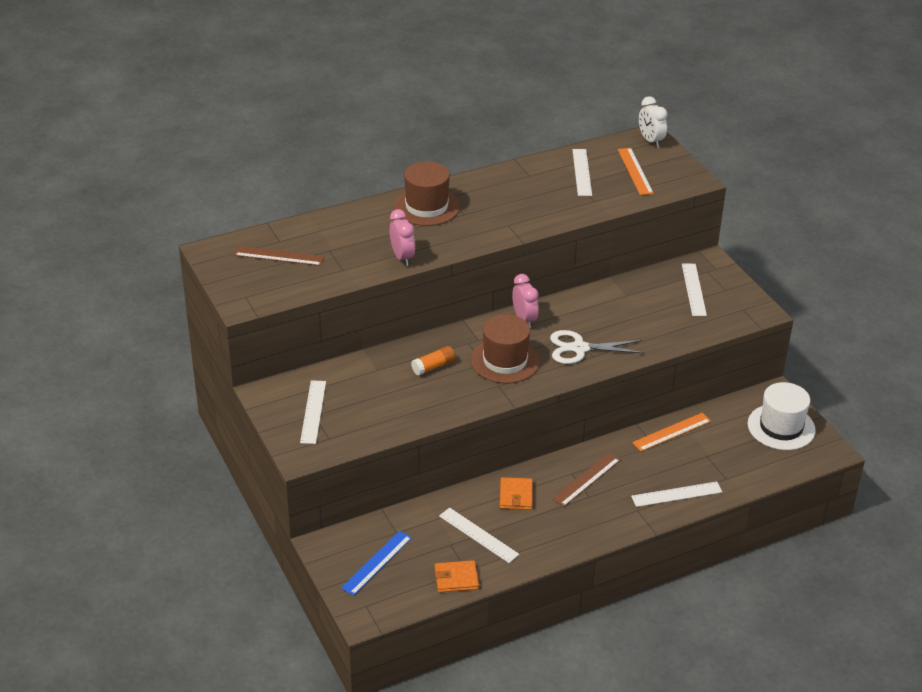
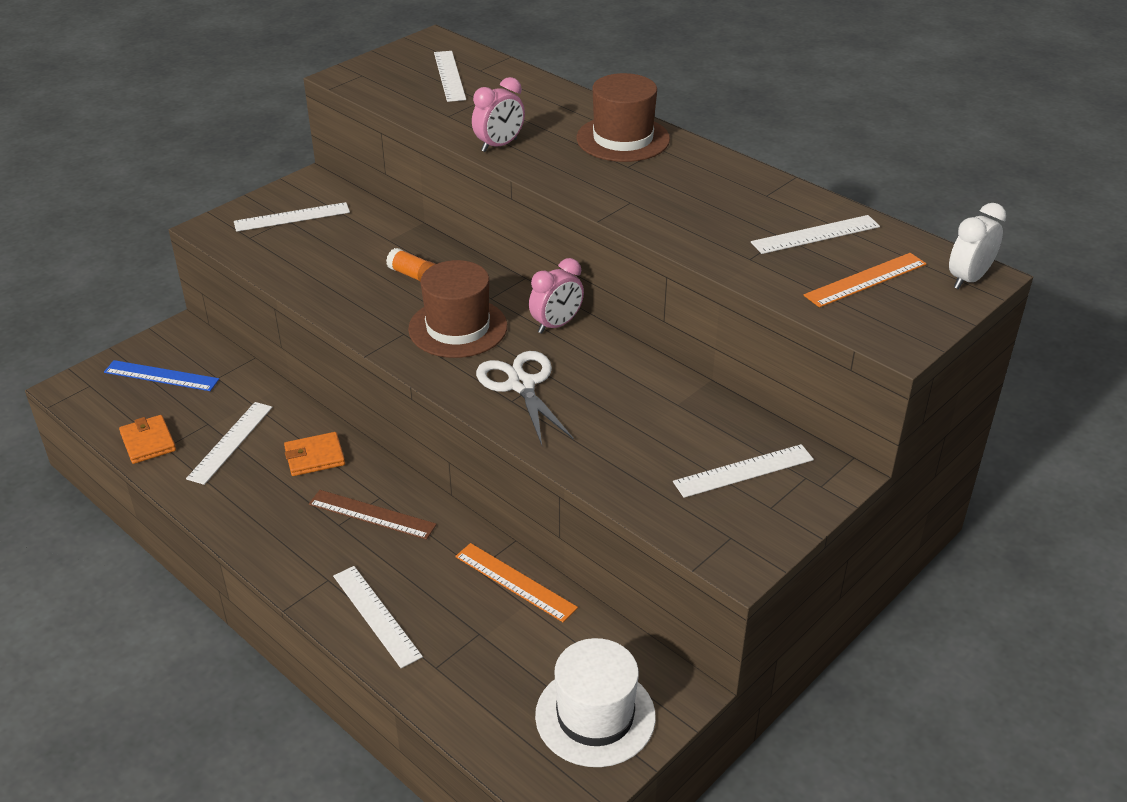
camera: 70 degrees right, 0 degrees up
(279, 256) = (449, 76): brown ruler -> white ruler

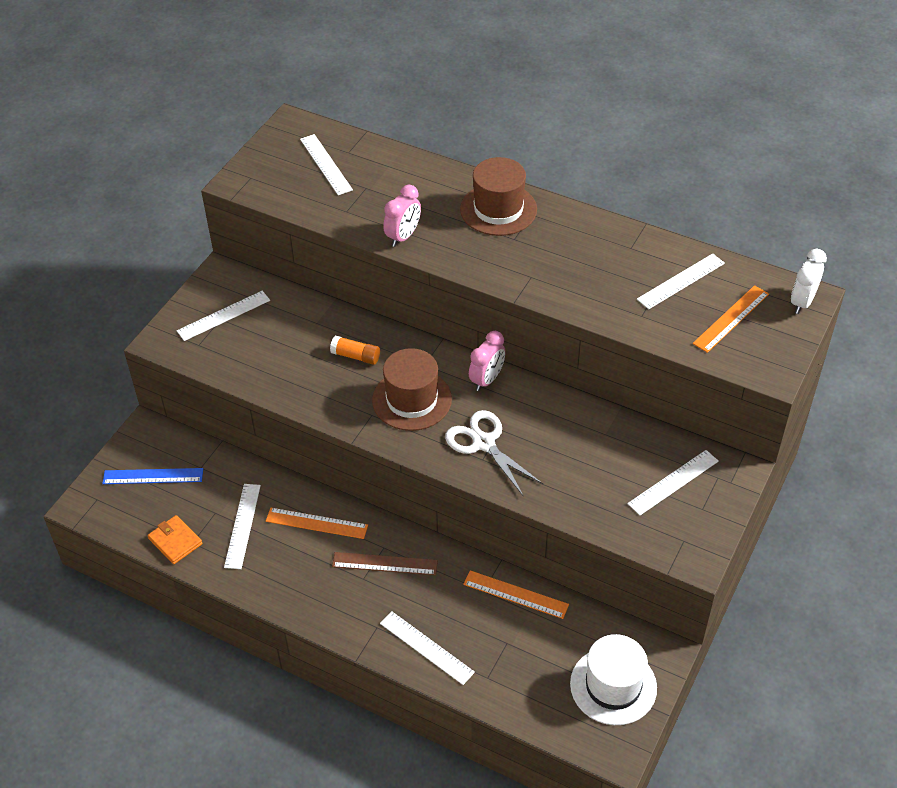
camera: 15 degrees left, 10 degrees up
(314, 457) = (316, 523): orange wallet -> orange ruler

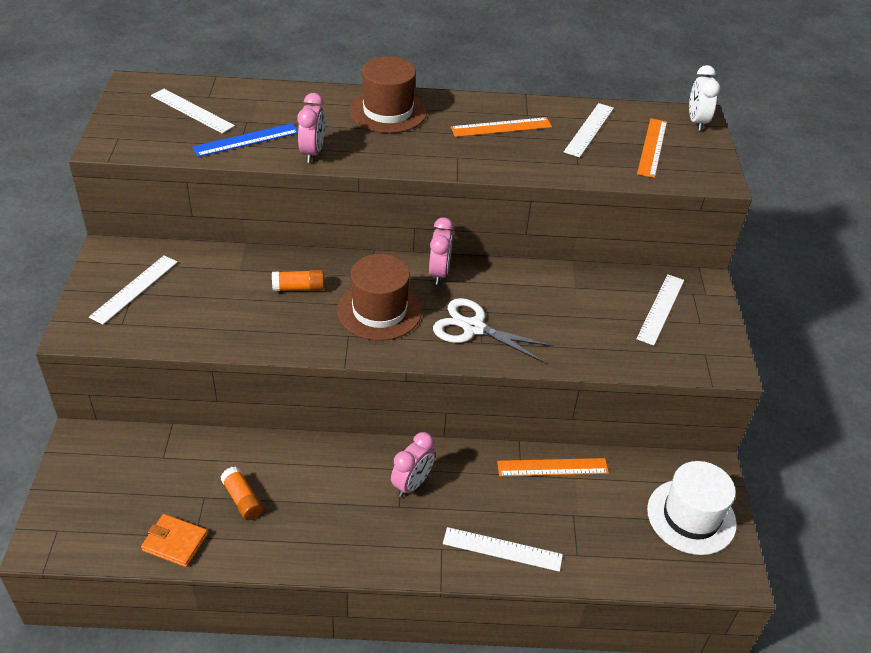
camera: 30 degrees left, 5 degrees down
(153, 476) = (112, 484): blue ruler -> blue ruler (246, 140)
(242, 525) = (242, 499): white ruler -> orange glue stick
(316, 523) = (320, 470): orange ruler -> orange ruler (501, 127)
(385, 563) = (412, 484): brown ruler -> pink clock

